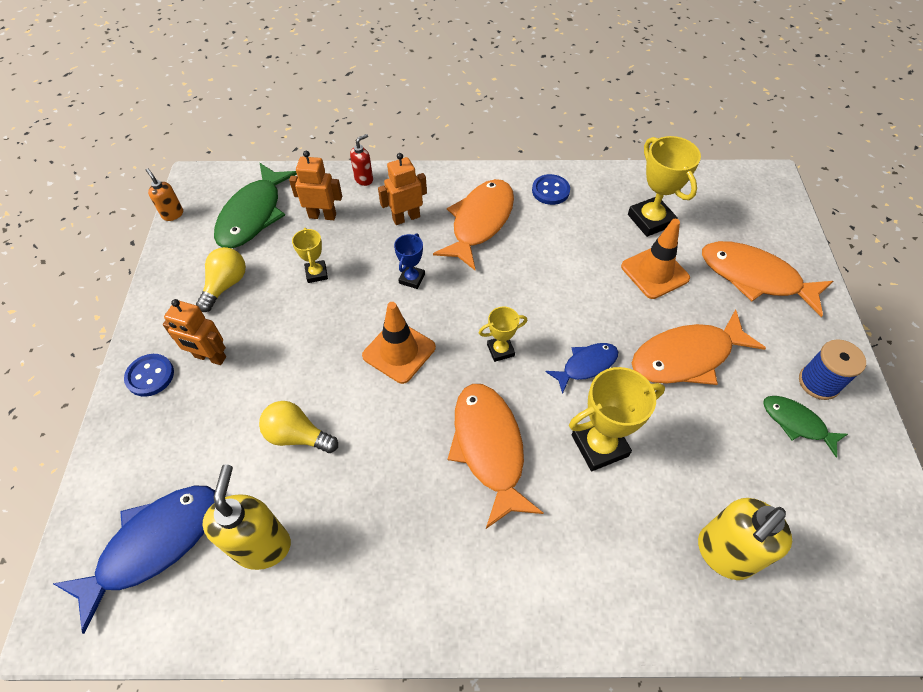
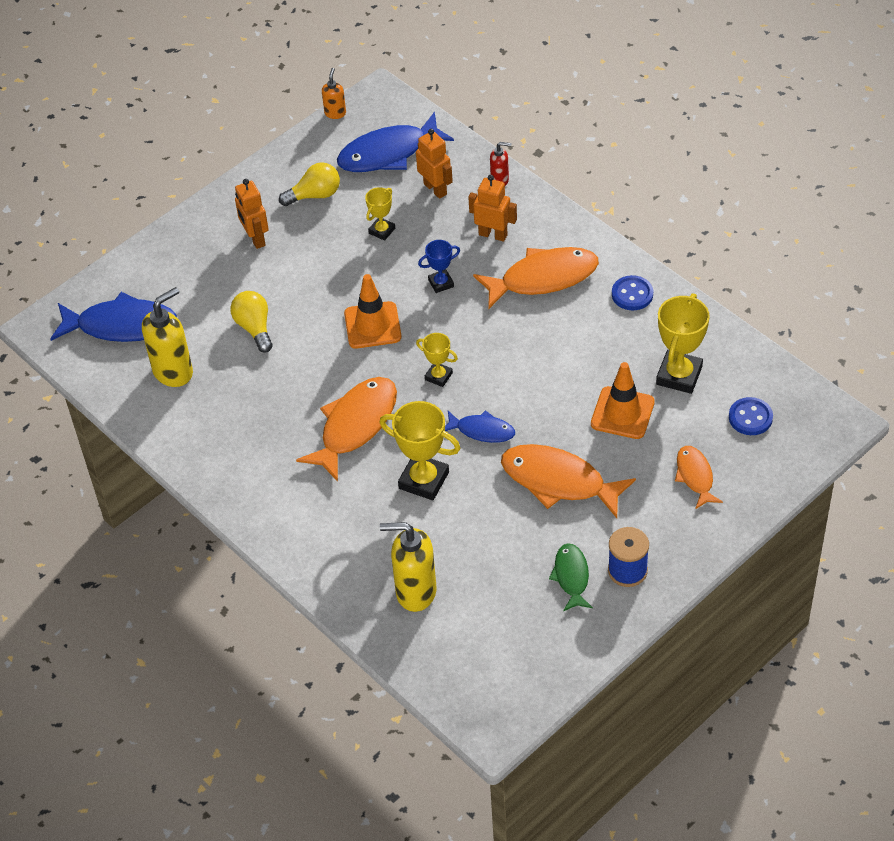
camera: 50 degrees right, 5 degrees down
(150, 376) = (210, 224): blue button -> blue button (750, 417)
(253, 215) = (388, 153): green fish -> blue fish
(755, 277) = (695, 476): orange fish -> orange fish, size x0.56

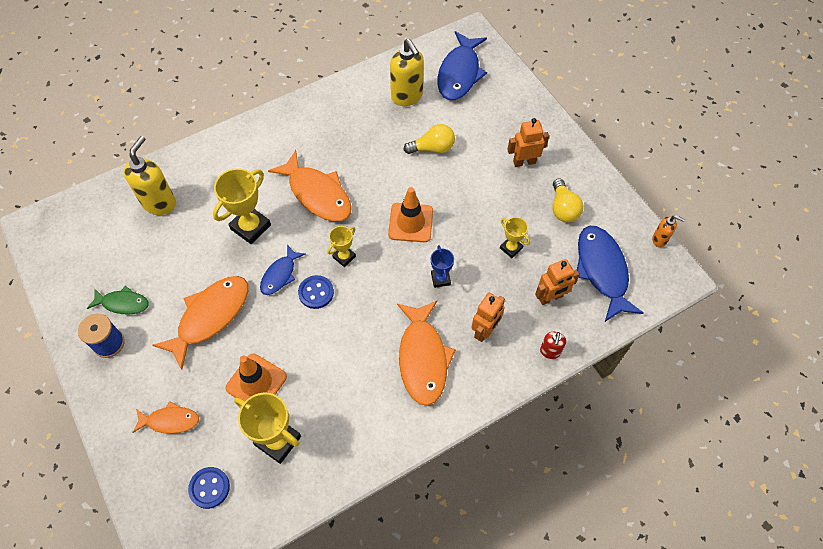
camera: 100 degrees right, 10 degrees up
(632, 294) = (382, 428): blue button -> blue button (316, 292)

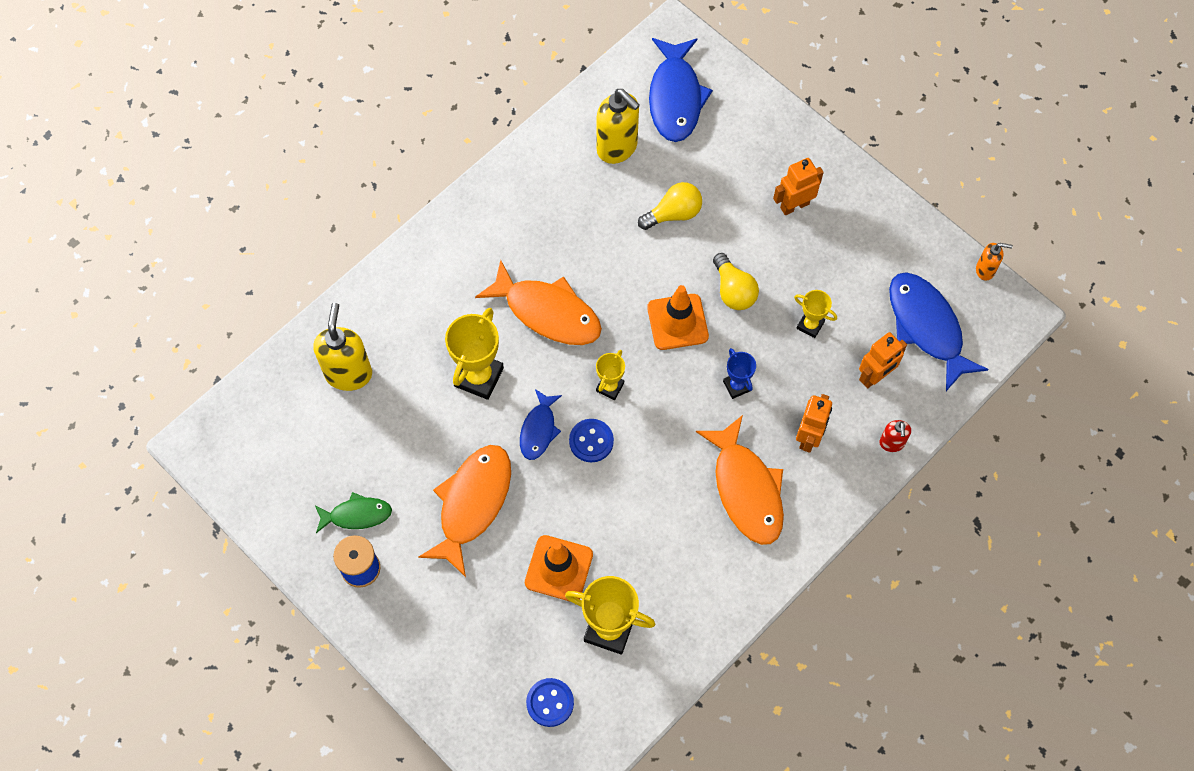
camera: 15 degrees left, 5 degrees up
(170, 421) = (473, 640): orange fish -> none
(563, 208) = (859, 257): yellow light bulb -> yellow light bulb (733, 291)

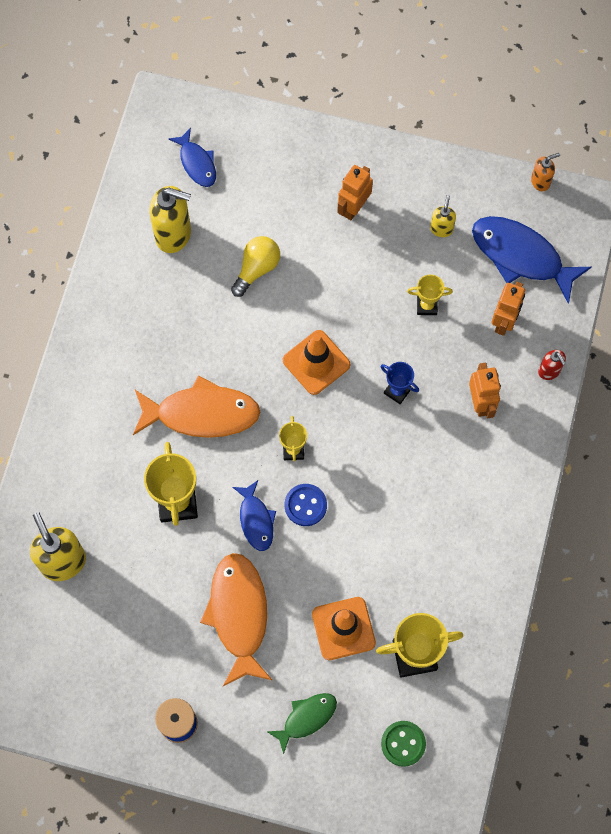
camera: 30 degrees left, 5 degrees up
(357, 515) = (147, 680): green fish -> green fish (306, 718)
(550, 703) = (403, 743): blue button -> green button
(675, 98) = (197, 163): blue fish -> blue fish, size x0.56
(733, 291) = (346, 310): yellow light bulb -> none
(746, 489) = (456, 475): orange fish -> none
(865, 265) = (441, 229): none -> yellow soap dispenser

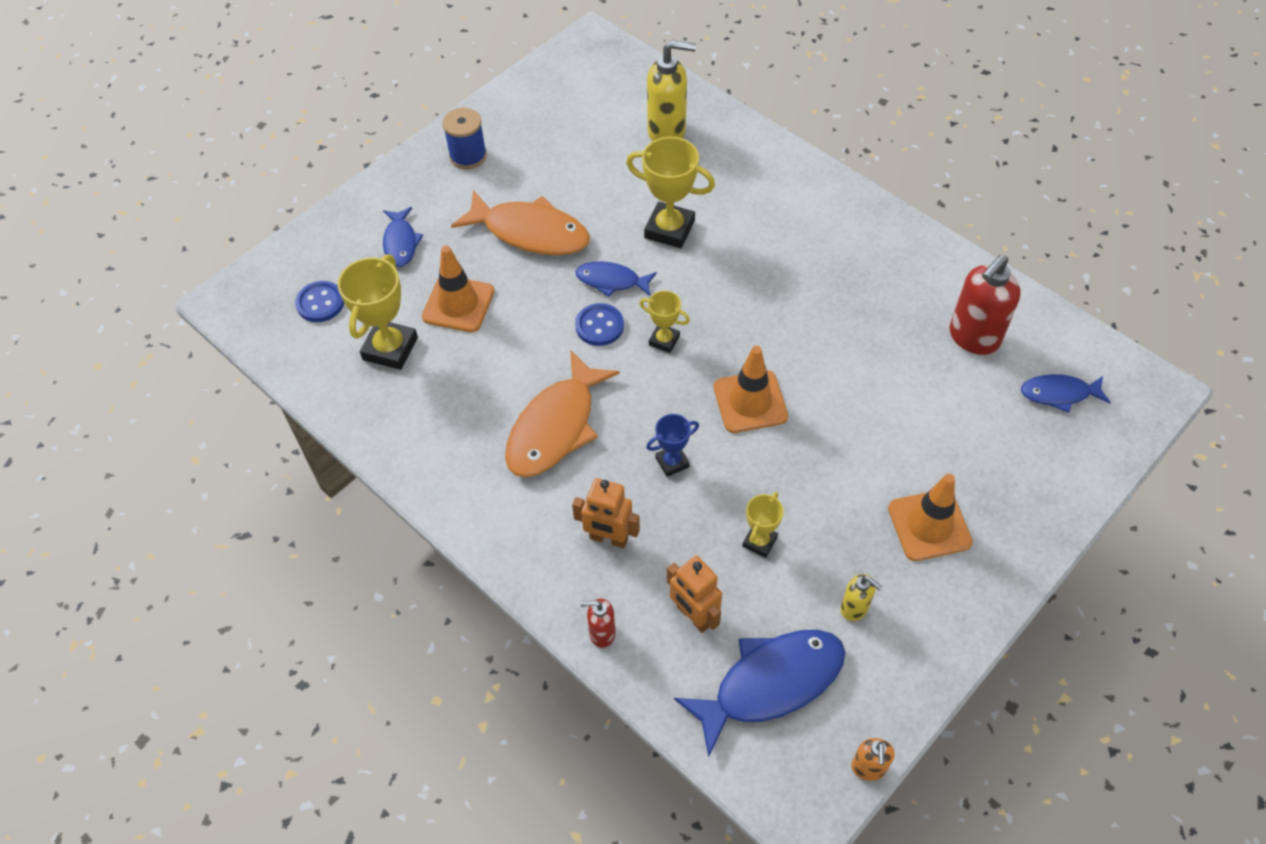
camera: 120 degrees right, 15 degrees down
(173, 234) = (973, 337): yellow soap dispenser -> red soap dispenser
(202, 413) = (750, 282): orange fish -> orange fish (555, 427)
(257, 268) = (894, 395): yellow light bulb -> none
(306, 718) = (401, 243): green fish -> blue fish
(353, 207) = (929, 525): orange robot -> orange traffic cone
(403, 743) = (320, 303): green button -> blue button

